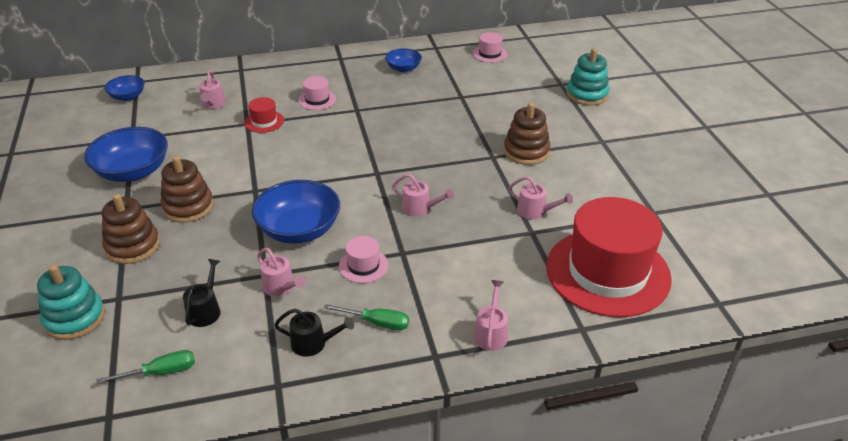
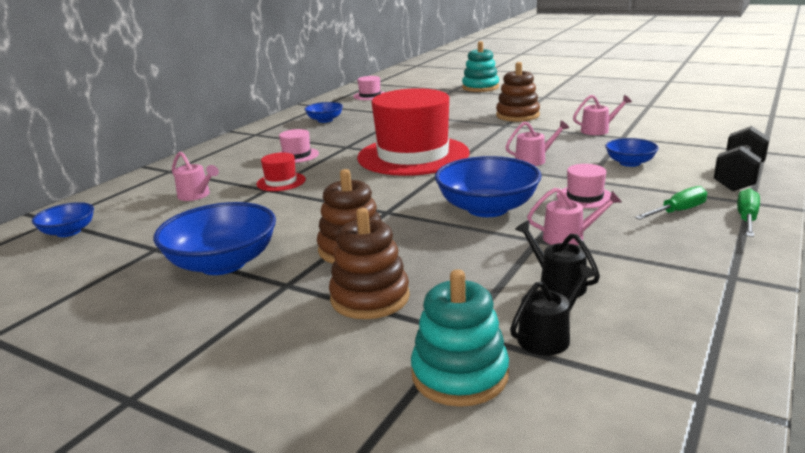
camera: 45 degrees left, 15 degrees down
(161, 372) = (644, 338): green screwdriver -> green screwdriver (746, 218)
(313, 343) = (679, 244): black watering can -> black watering can (548, 336)
(465, 260) = (630, 163): none -> blue bowl
(491, 333) = (738, 177): pink watering can -> black dumbbell
(607, 272) = (702, 130): red hat -> red hat (413, 155)

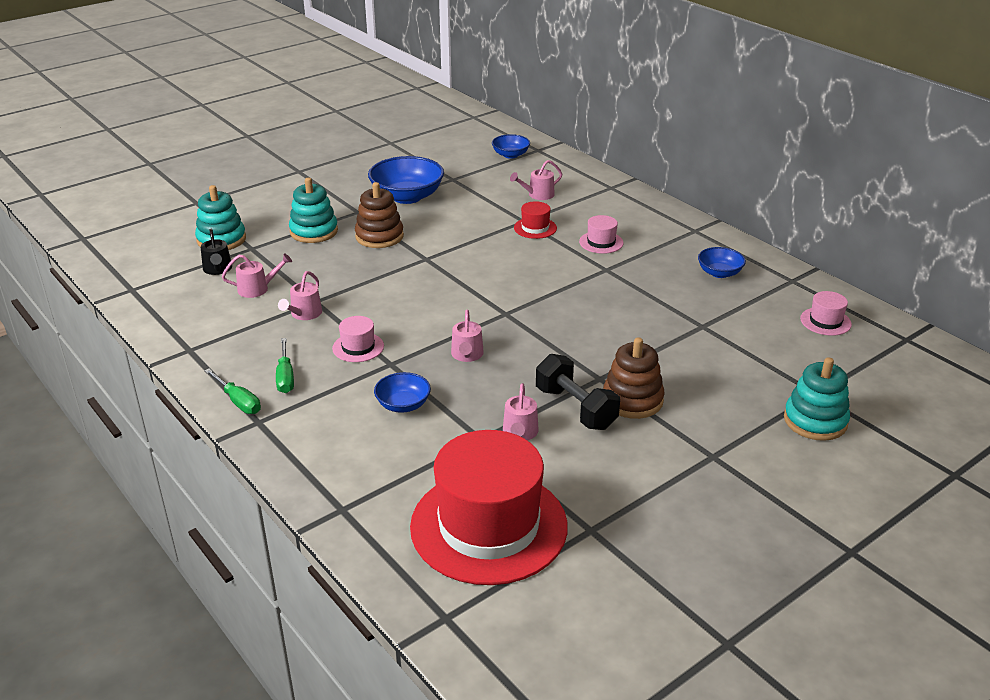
camera: 110 degrees right, 10 degrees up
(370, 298) = (314, 231): brown stacking toy -> turquoise stacking toy
(413, 155) = (544, 297): red hat -> red hat (488, 526)
(487, 208) = (386, 298): blue bowl -> none
(557, 284) = (257, 289): black watering can -> pink watering can
(738, 177) = (305, 448): black dumbbell -> black dumbbell (575, 408)

